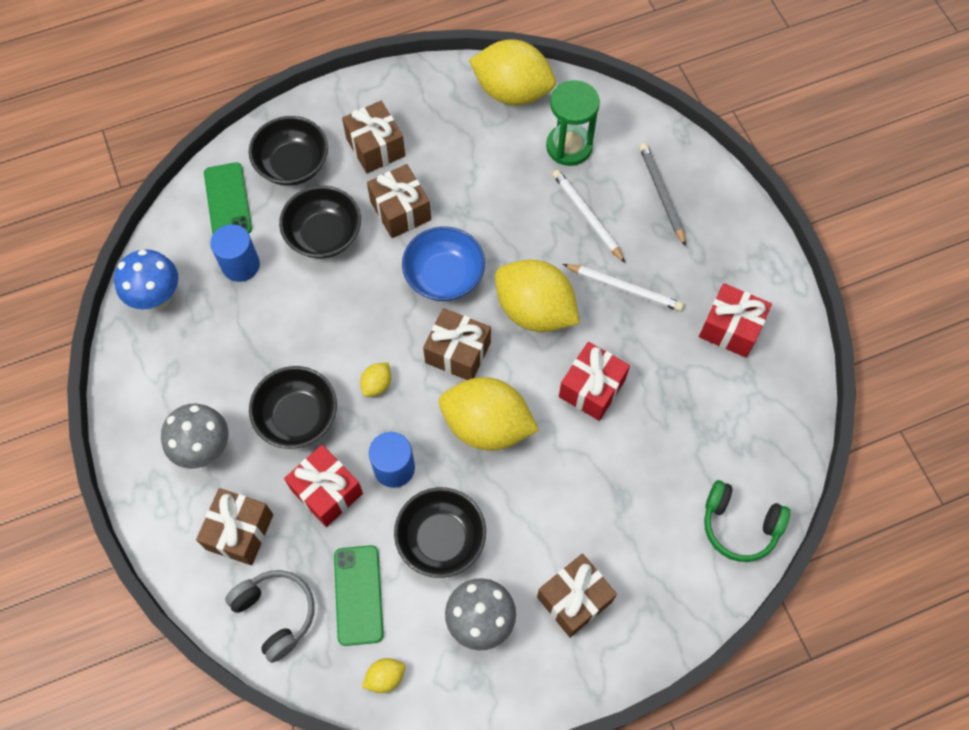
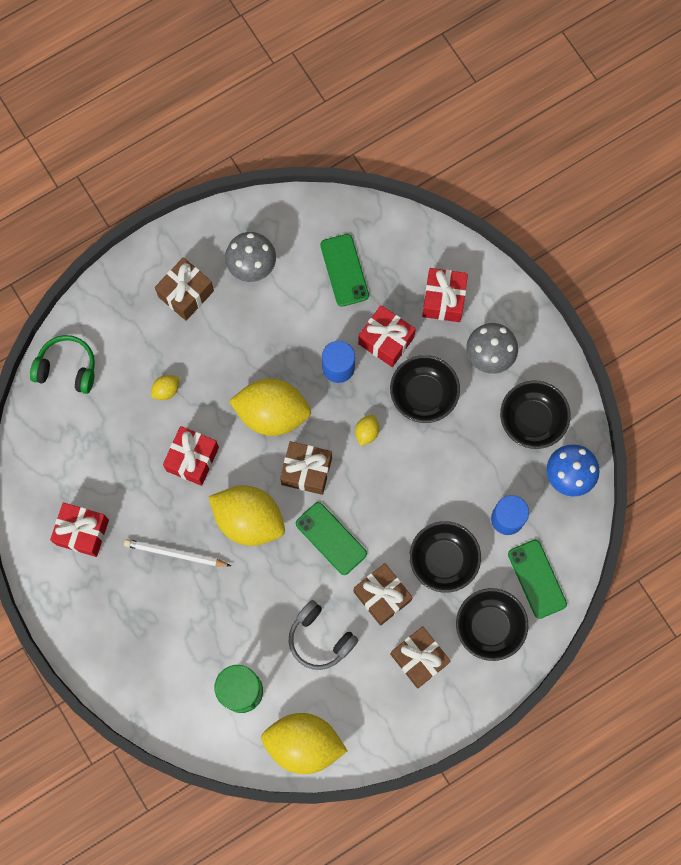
camera: 170 degrees right, 10 degrees up
(240, 532) = (443, 300): brown gift -> red gift
(276, 614) = (401, 247): grey headphones -> grey headphones (320, 638)
(385, 677) = (312, 219): yellow lemon -> yellow lemon (166, 390)
(441, 539) = (291, 320): black bowl -> black bowl (532, 420)
(444, 276) = (331, 538): blue bowl -> green phone
(587, 216) = (215, 619): white pencil -> none
(661, 194) = (151, 654): grey pencil -> none

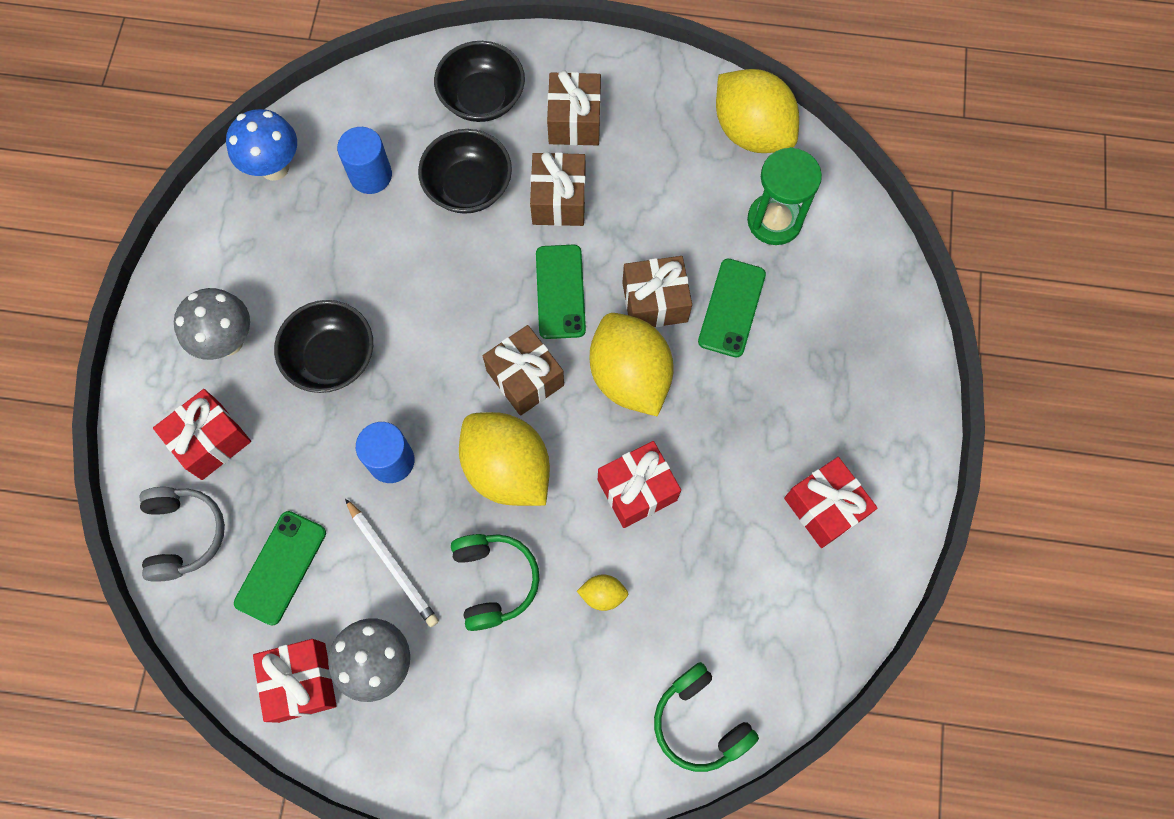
camera: 140 degrees left, 5 degrees down
(175, 554) = (737, 403): white pencil -> white pencil (392, 564)
(186, 294) = (483, 696): brown gift -> brown gift (655, 302)
(228, 351) = (494, 581): none -> green headphones
(320, 638) = (655, 209): grey headphones -> grey headphones (184, 534)
(366, 432) = (426, 367): yellow lemon -> none
(386, 340) = (314, 447): red gift -> red gift (302, 682)
(532, 420) = (252, 245): black bowl -> none
(537, 579) = (398, 104): green phone -> green phone (731, 308)

